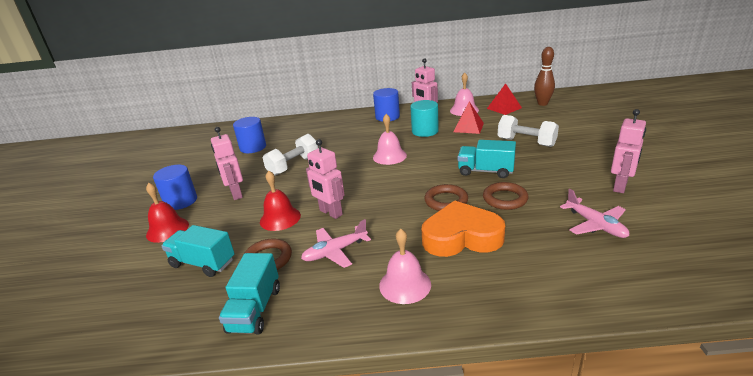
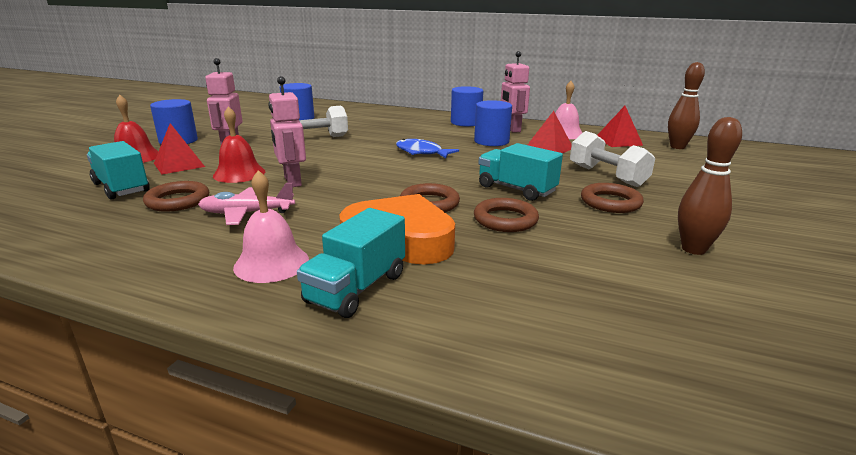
camera: 20 degrees right, 5 degrees down
(218, 225) = (179, 165): none -> red pyramid
(255, 309) = (102, 236): turquoise truck -> turquoise truck (356, 288)
(389, 156) = (421, 152): pink bell -> blue fish
(425, 131) = (491, 141): turquoise cylinder -> blue cylinder
(548, 164) = (610, 202): none -> brown ring
(595, 225) = (600, 279): pink plane -> none
(620, 186) = (693, 249): pink robot -> brown bowling pin

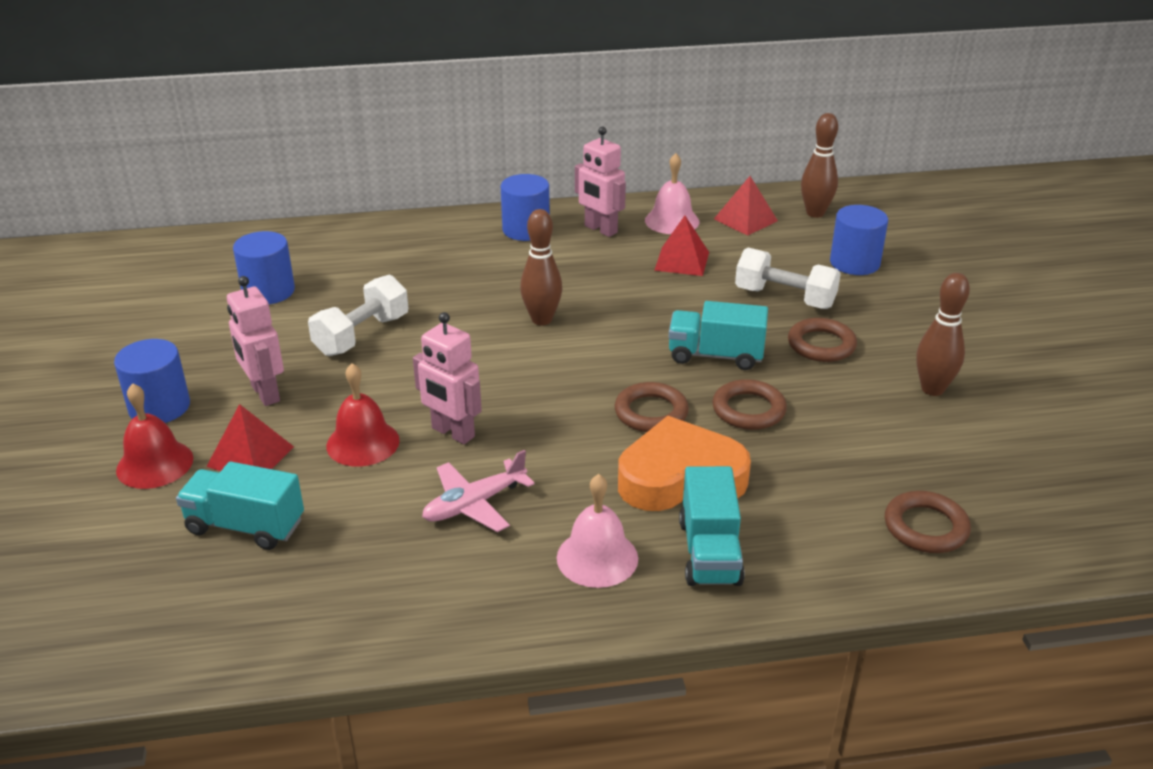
camera: 30 degrees left, 10 degrees up
(178, 201) = (360, 518): brown ring -> brown ring (925, 527)
(421, 152) = (542, 319): blue fish -> brown bowling pin
(491, 141) = (602, 266): blue cylinder -> blue cylinder (854, 263)

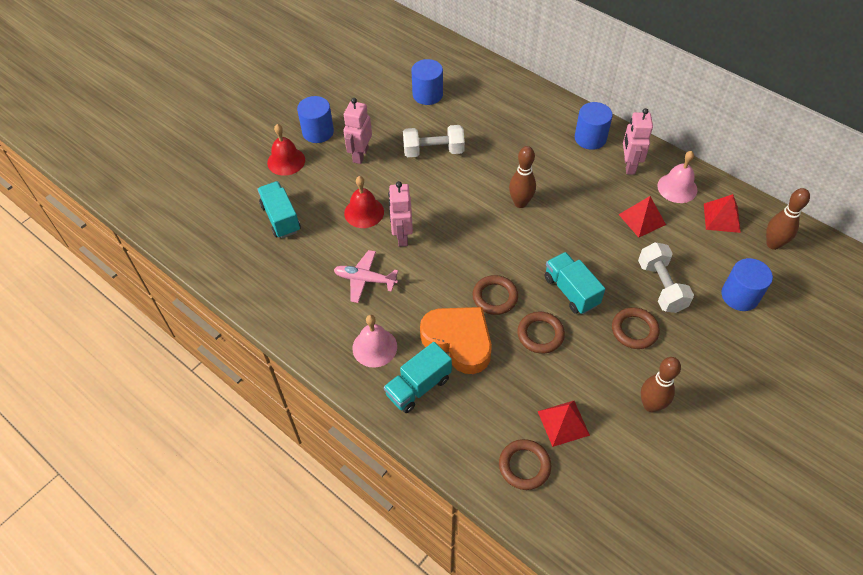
camera: 50 degrees right, 20 degrees up
(250, 456) = (319, 185): red pyramid -> red pyramid (563, 423)

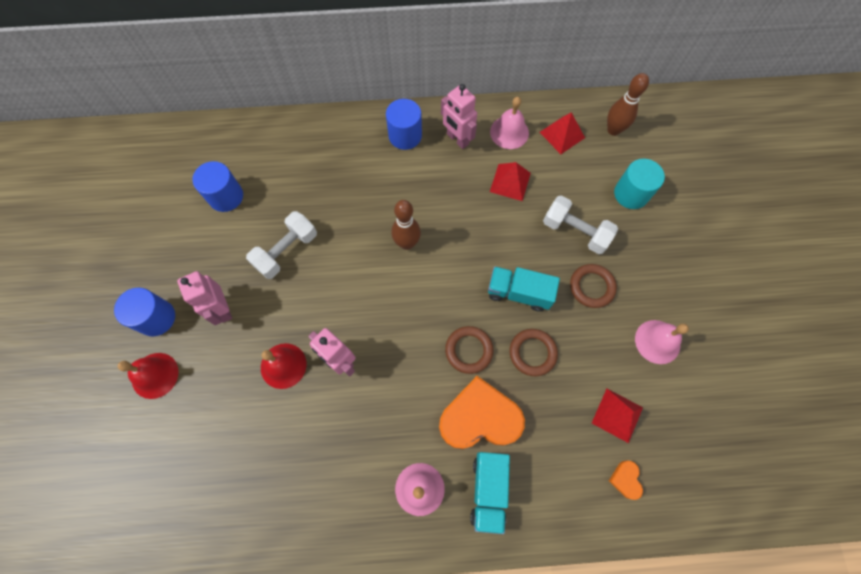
camera: 45 degrees left, 15 degrees up
(281, 218) = (210, 440): turquoise truck -> none
(365, 280) = (349, 432): pink plane -> none
(524, 466) = (625, 479): brown ring -> orange heart
(650, 405) = (657, 341): brown bowling pin -> pink bell
(740, 296) = (631, 194): blue cylinder -> turquoise cylinder

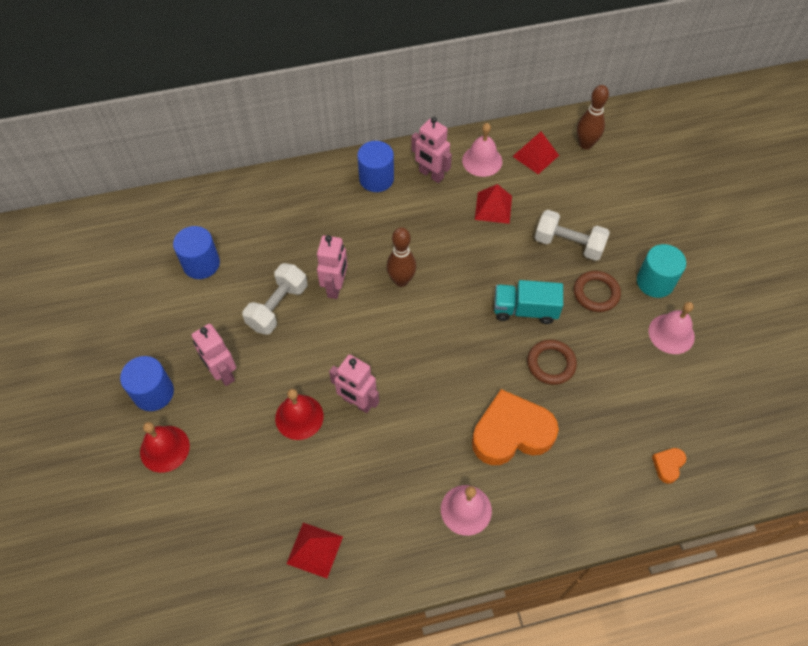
camera: 10 degrees left, 10 degrees down
(344, 240) = (335, 287): none -> pink robot
(469, 350) = (486, 372): brown ring -> none
(488, 490) = (535, 499): turquoise truck -> none
(617, 415) = (647, 407): red pyramid -> red pyramid (315, 550)
(625, 479) = (668, 465): orange heart -> orange heart turned 45 degrees clockwise
(631, 194) = (616, 201): turquoise cylinder -> turquoise cylinder (655, 282)

